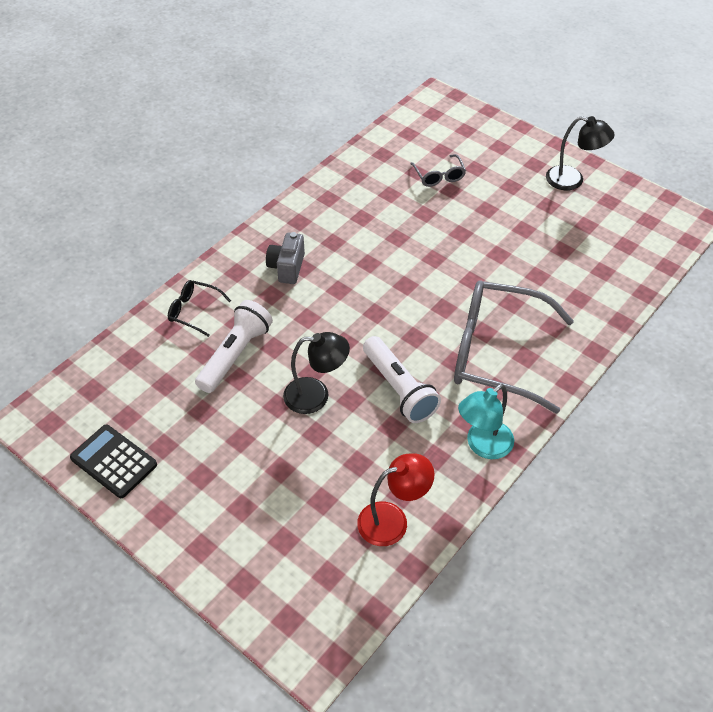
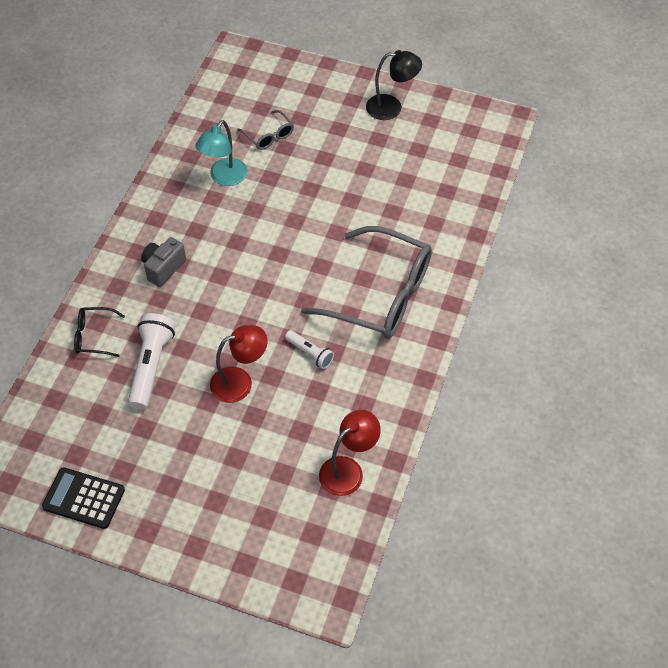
camera: 20 degrees left, 5 degrees up
(287, 267) = (163, 268): grey camera -> grey camera turned 45 degrees clockwise
(316, 395) = (240, 382): black lamp -> red lamp
(399, 388) = (310, 353): white flashlight -> white flashlight, size x0.56
(483, 446) = (399, 382): turquoise lamp -> turquoise lamp (224, 178)
(496, 353) = (381, 295): grey glasses -> grey glasses turned 150 degrees counterclockwise

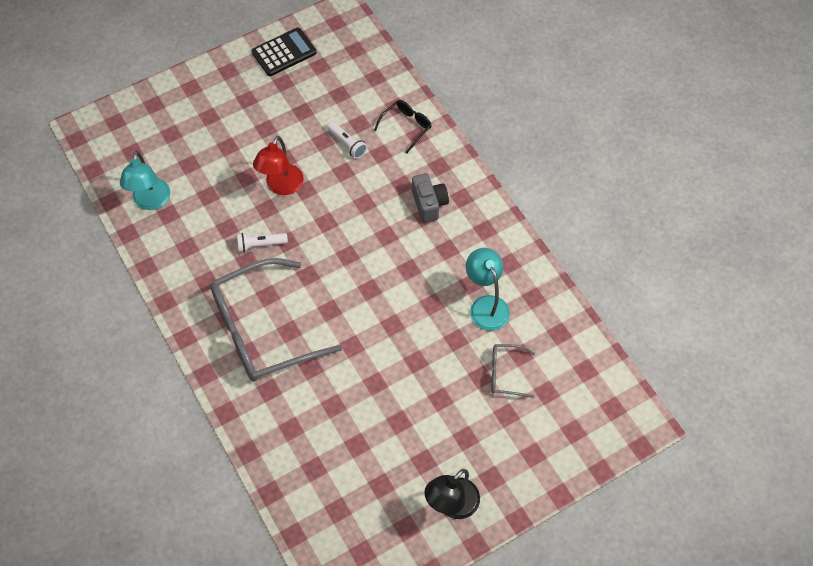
camera: 130 degrees right, 5 degrees up
(151, 366) = (347, 144): white flashlight -> white flashlight, size x0.56
(348, 470) = (151, 201): red lamp -> turquoise lamp

